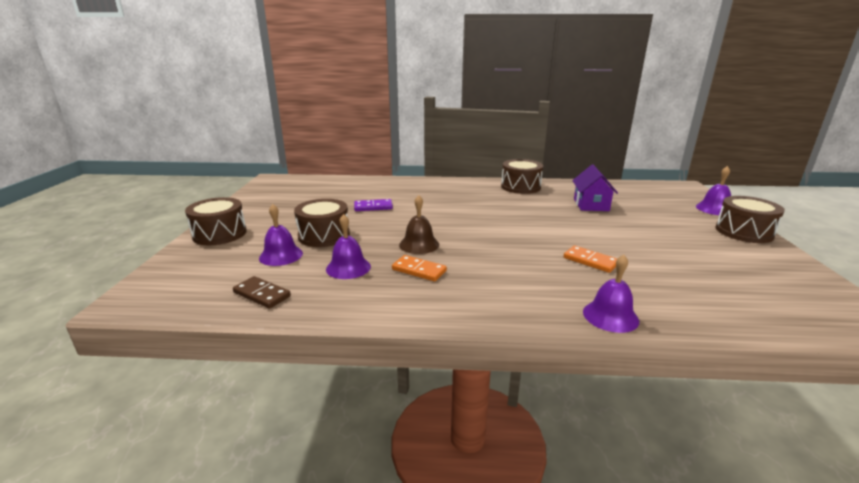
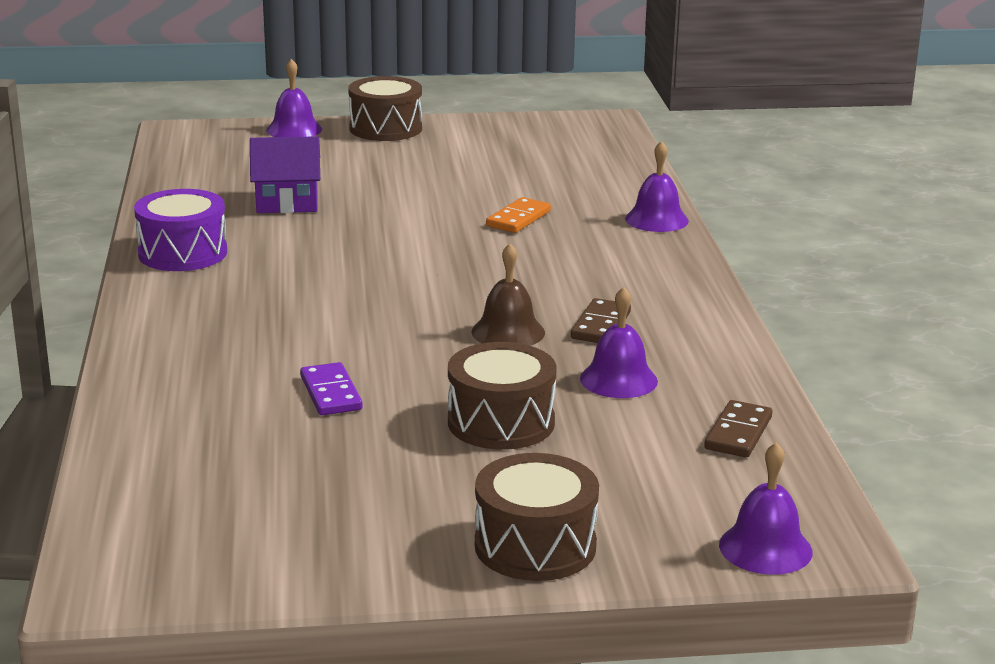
camera: 100 degrees left, 0 degrees up
(281, 255) = (603, 448): purple bell -> purple bell (765, 548)
(419, 270) = (600, 325): orange domino -> brown domino
(520, 187) = (183, 253): brown drum -> purple drum

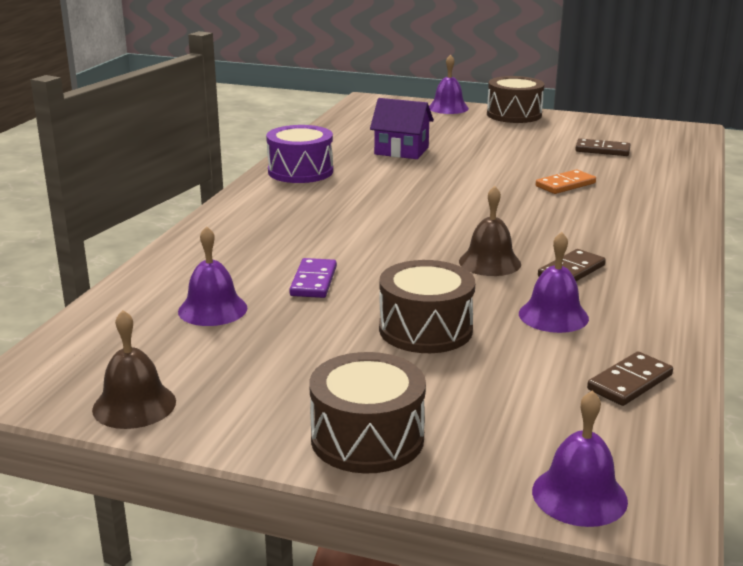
camera: 25 degrees right, 0 degrees up
(261, 573) = (134, 405): none -> brown bell
(527, 165) = (602, 150): none -> brown domino
(656, 219) = (681, 201): purple bell -> purple bell (212, 309)

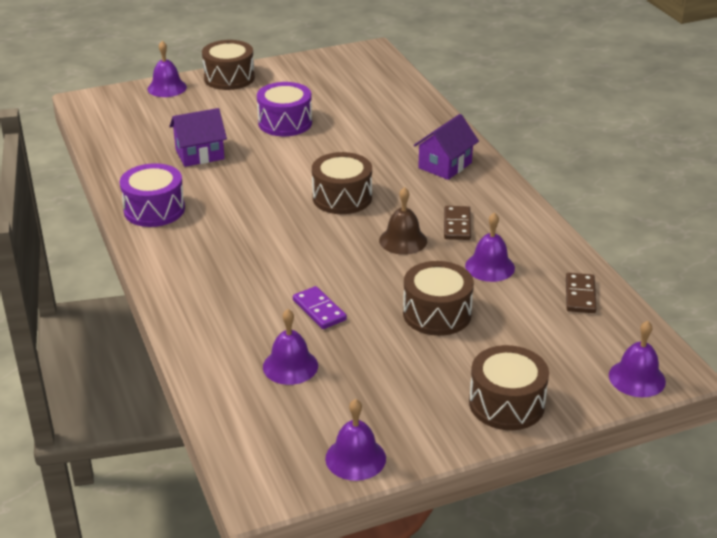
camera: 40 degrees left, 10 degrees up
(134, 405) = (355, 458): brown bell -> purple bell
(481, 214) = (342, 197): none -> brown drum
(516, 152) = (285, 123): none -> purple drum
(565, 185) = (359, 145): orange domino -> none
(602, 150) = (340, 97): brown domino -> none
(636, 224) = (445, 165): none -> purple house

